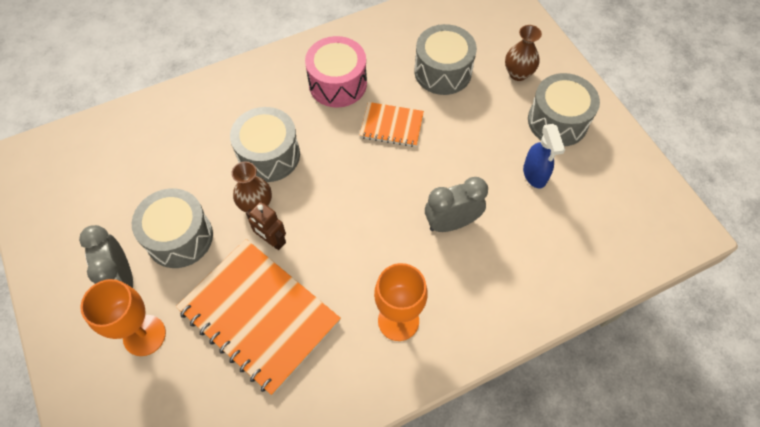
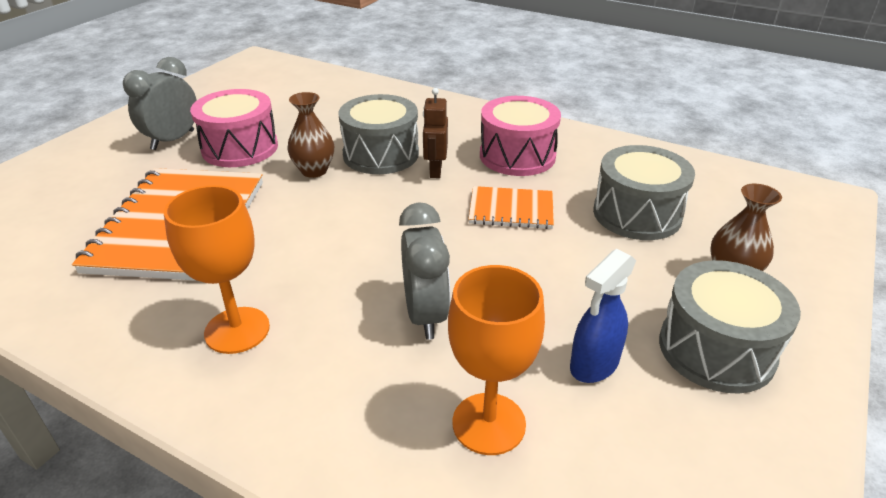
camera: 55 degrees right, 25 degrees down
(144, 335) = (117, 173): orange goblet -> orange goblet (488, 423)
(179, 237) = (240, 148): grey drum -> pink drum
(272, 240) = (279, 196): brown robot -> brown robot (435, 170)
(391, 125) = (511, 210): orange notebook -> orange notebook turned 60 degrees counterclockwise
(451, 223) = (425, 315): grey clock -> grey clock turned 45 degrees clockwise

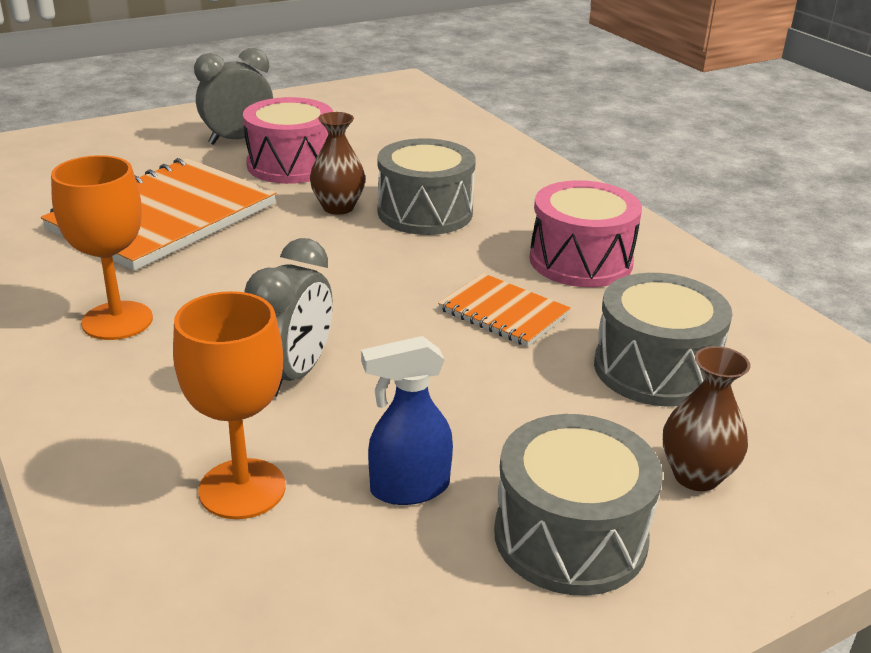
camera: 30 degrees right, 5 degrees down
(435, 170) = (465, 246): brown robot -> none

